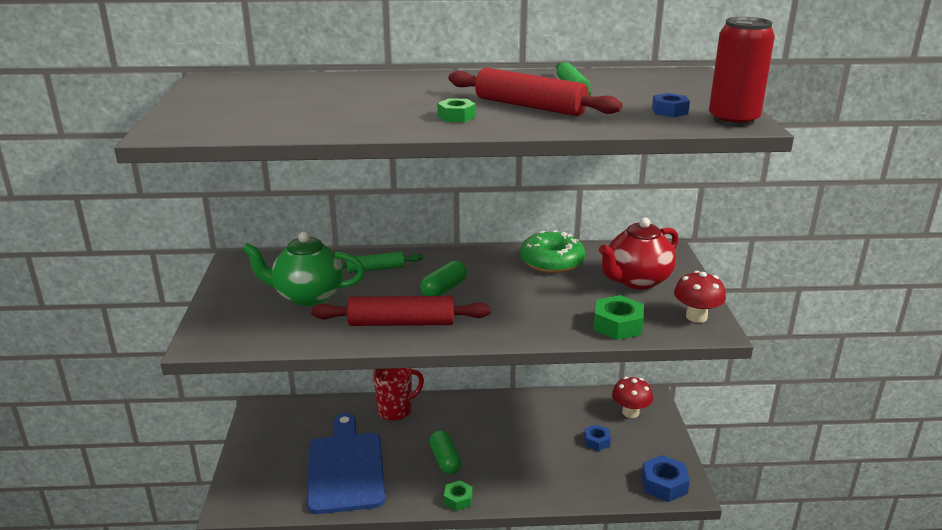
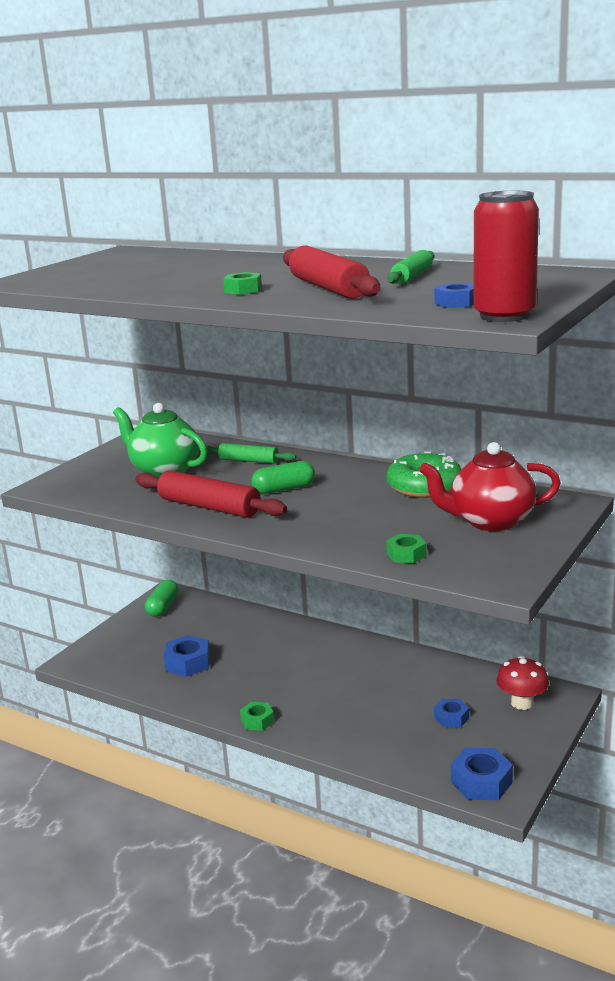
camera: 35 degrees right, 5 degrees down
(345, 468) = (188, 663): blue cutting board -> blue nut
(396, 410) = (280, 629): red mug -> none
(445, 460) = (280, 685): green capsule -> green capsule (163, 607)
(618, 325) = (406, 554): green nut -> green nut, size x0.63
(696, 317) = (505, 567): red mushroom -> none

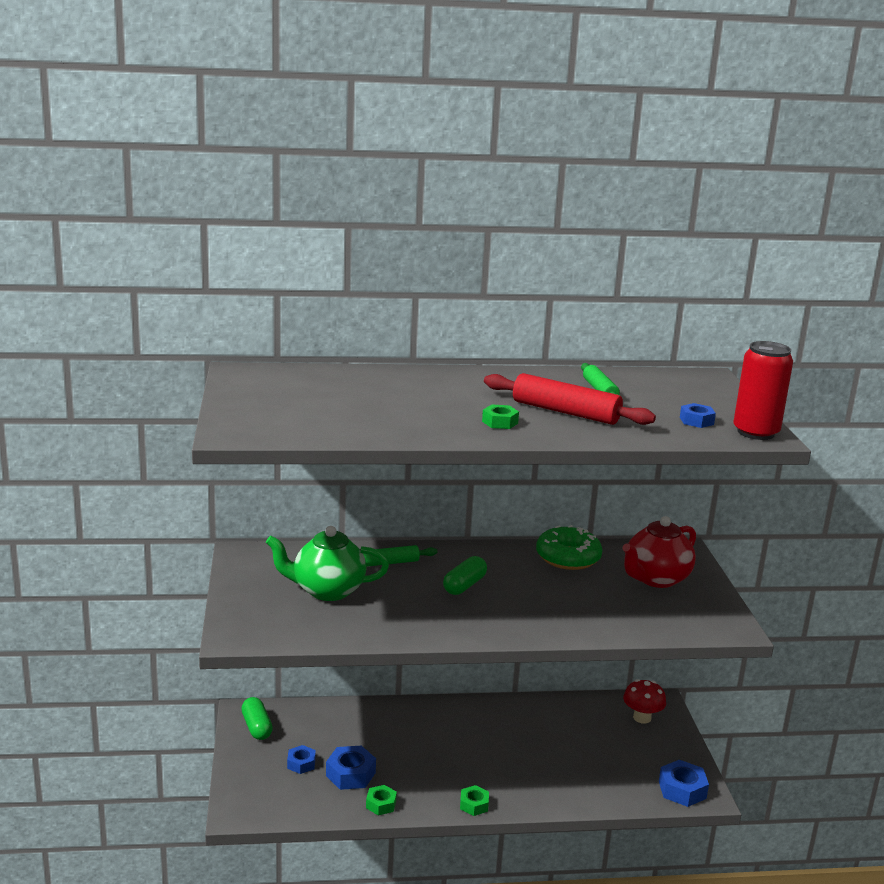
camera: 40 degrees left, 0 degrees up
(209, 507) = (429, 619): red rolling pin -> none
(406, 554) = (642, 623): green nut -> green nut (381, 804)
(451, 718) = (609, 747): blue nut -> blue nut (301, 763)

